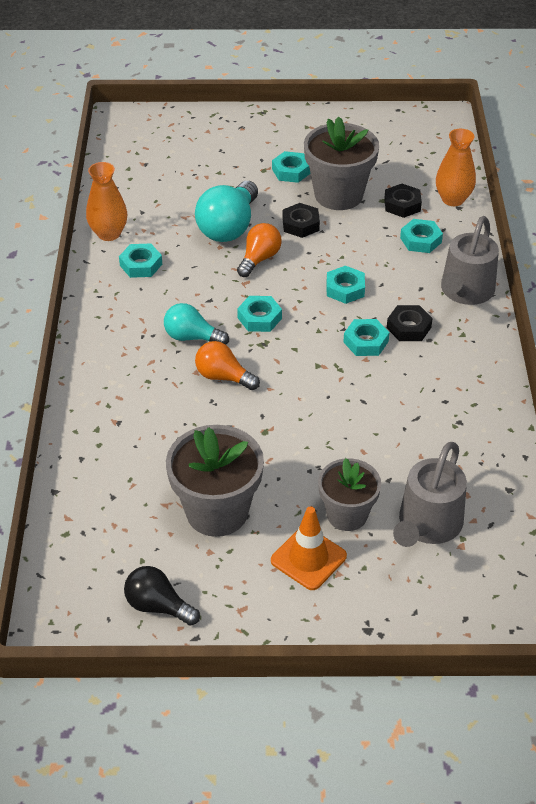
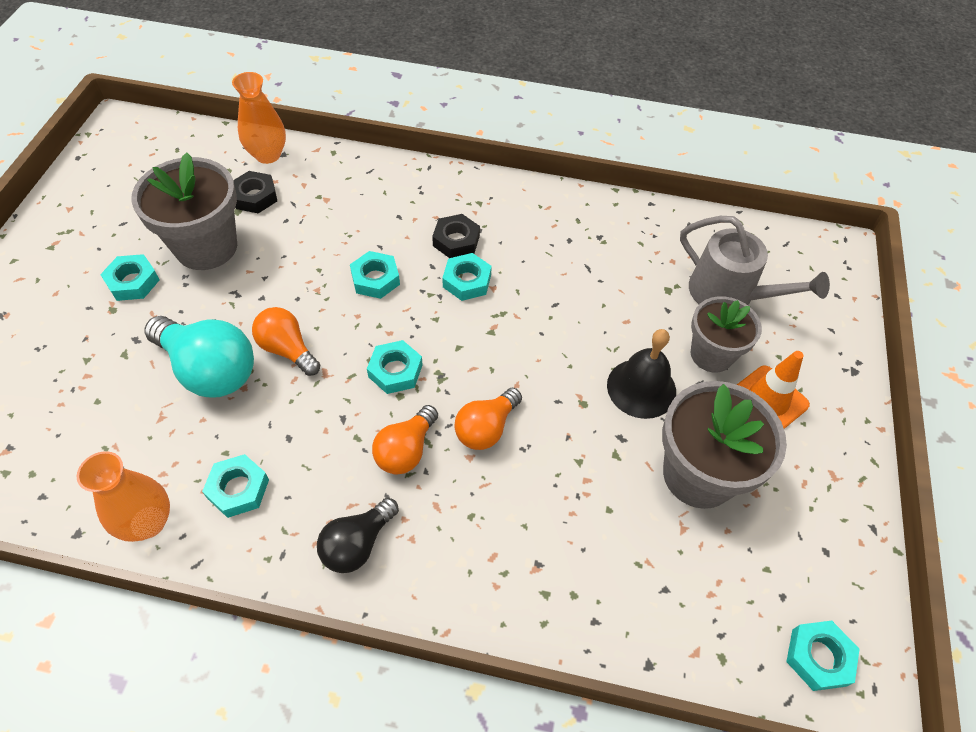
camera: 80 degrees left, 10 degrees up
(158, 606) = (833, 561): black light bulb -> black light bulb (357, 544)
(192, 337) = (406, 450): turquoise light bulb -> orange light bulb
(292, 467) = (641, 388): none -> black bell
(300, 224) = (242, 295): black nut -> none
(420, 240) = (322, 197): turquoise nut -> turquoise nut (818, 657)
(465, 291) = (417, 184): grey watering can -> none

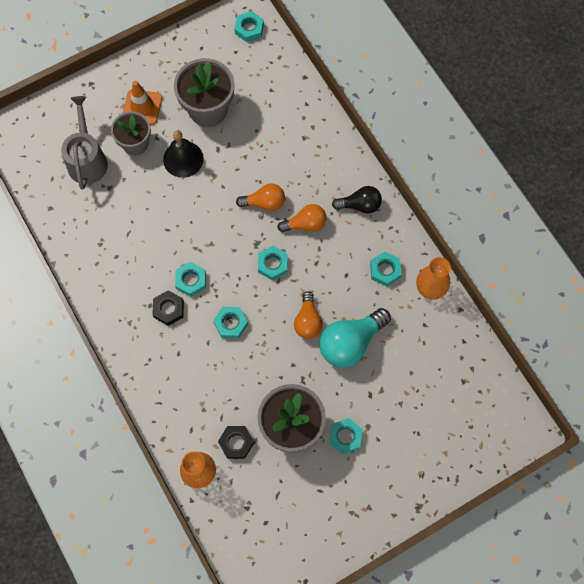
camera: 130 degrees left, 15 degrees up
(210, 370) = (350, 343): turquoise light bulb -> turquoise light bulb turned 120 degrees counterclockwise

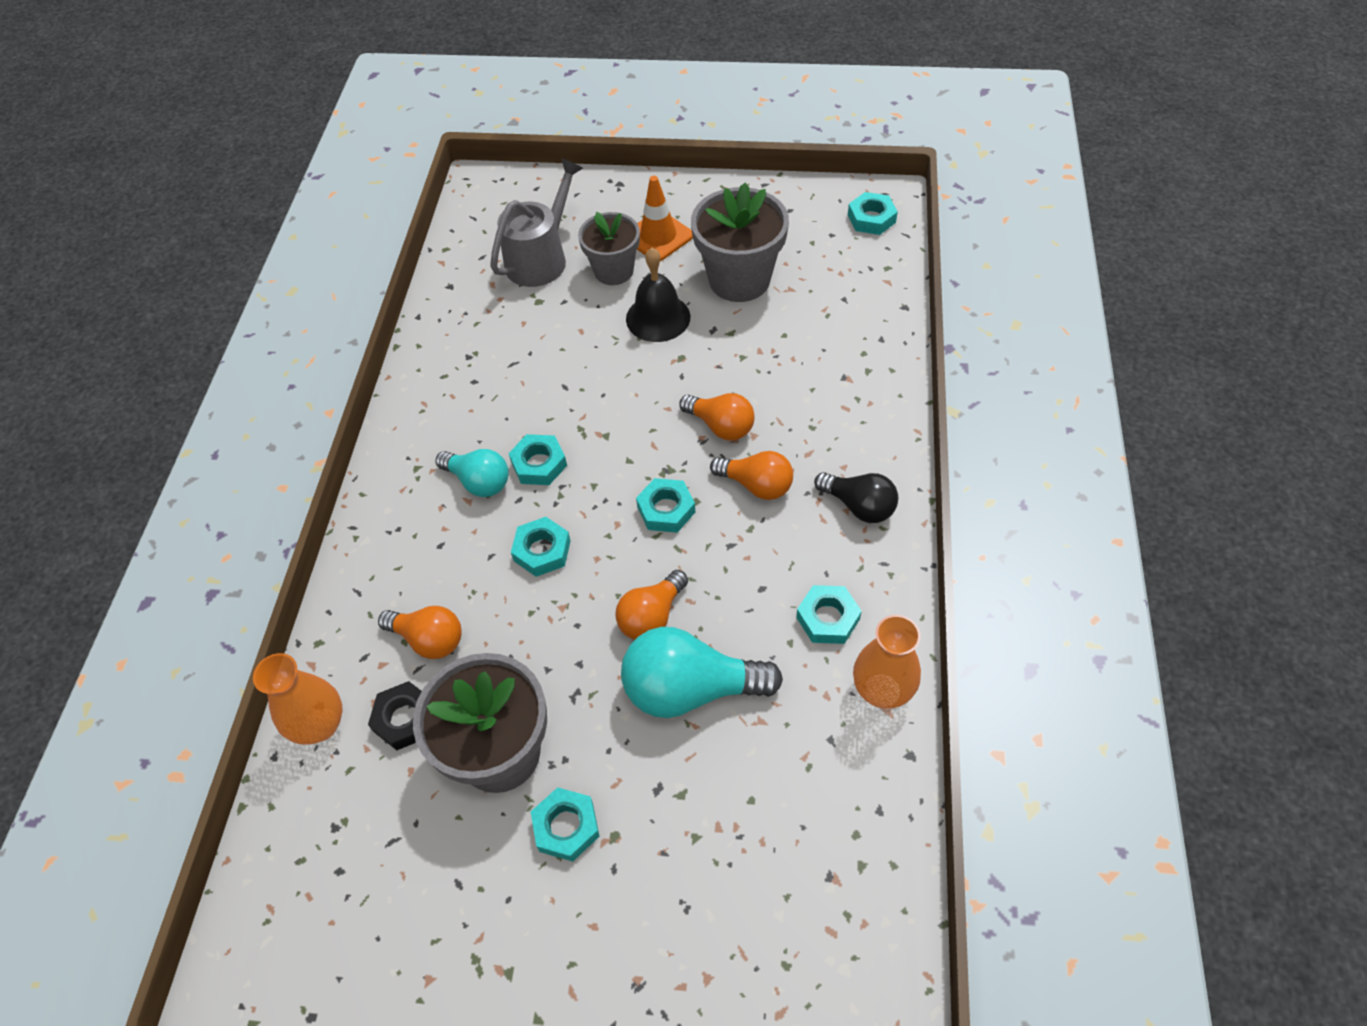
camera: 40 degrees right, 15 degrees down
(168, 309) = (479, 482): black nut -> turquoise light bulb
(214, 401) = (429, 639): none -> orange light bulb

